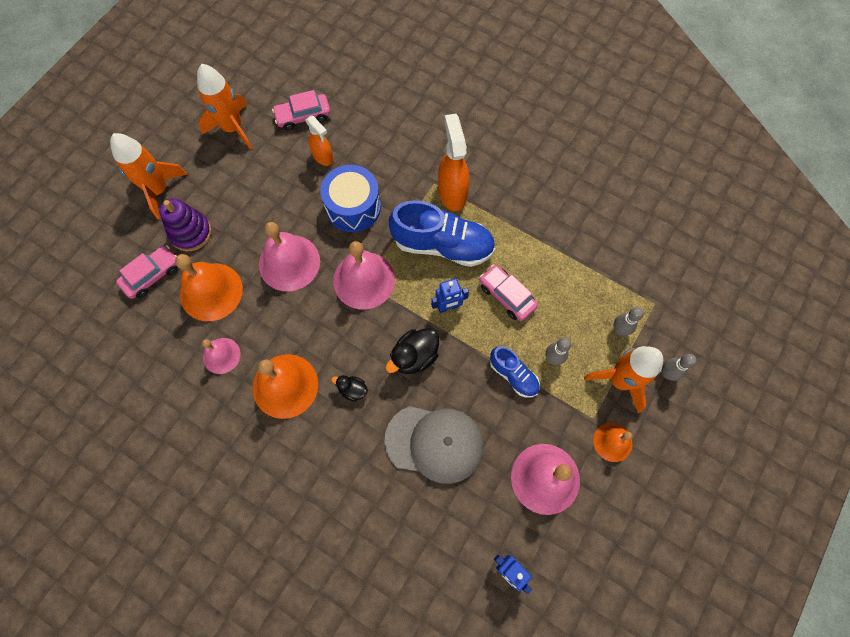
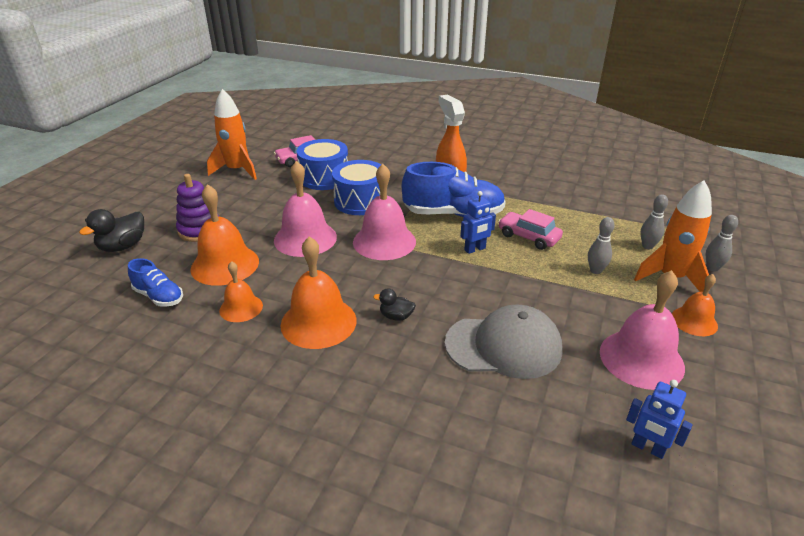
camera: 10 degrees left, 35 degrees down
(152, 275) = (159, 260): pink car -> none
(159, 190) = (166, 209): orange rocket -> none
(221, 355) = (241, 308): pink bell -> orange bell
(323, 157) = (324, 178): orange spray bottle -> blue drum
(414, 356) = (454, 285): black duck -> black duck (123, 246)
(513, 375) = (563, 286): blue shoe -> blue shoe (159, 296)

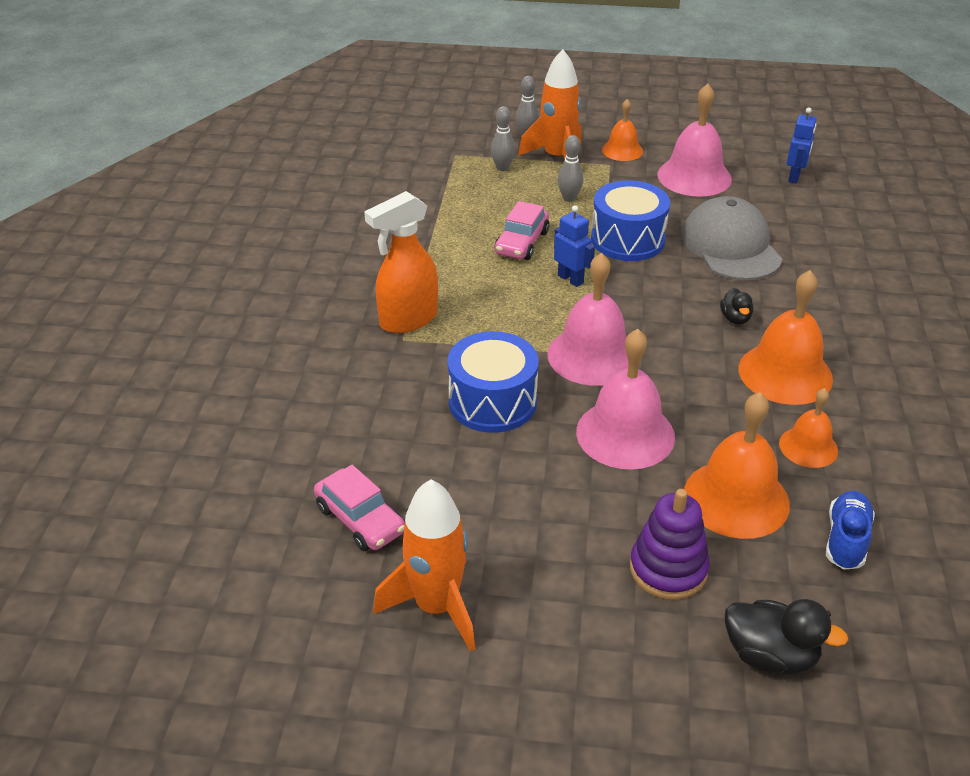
camera: 105 degrees left, 5 degrees up
(324, 178) = (426, 465): blue drum -> blue drum (627, 239)
(453, 214) = (492, 306): blue shoe -> none

